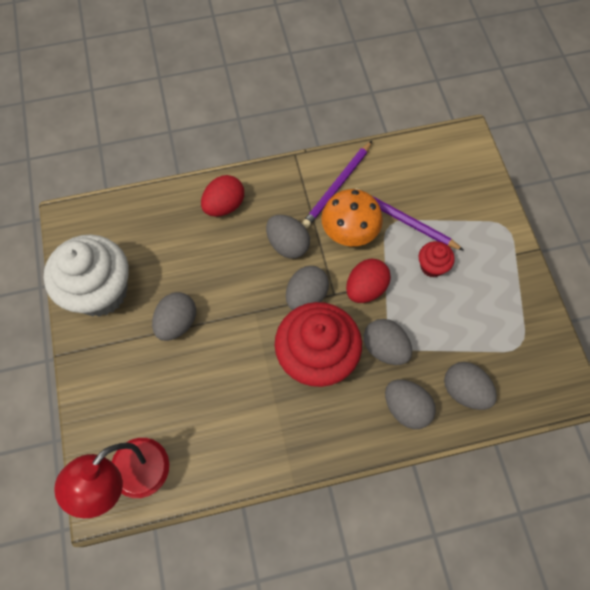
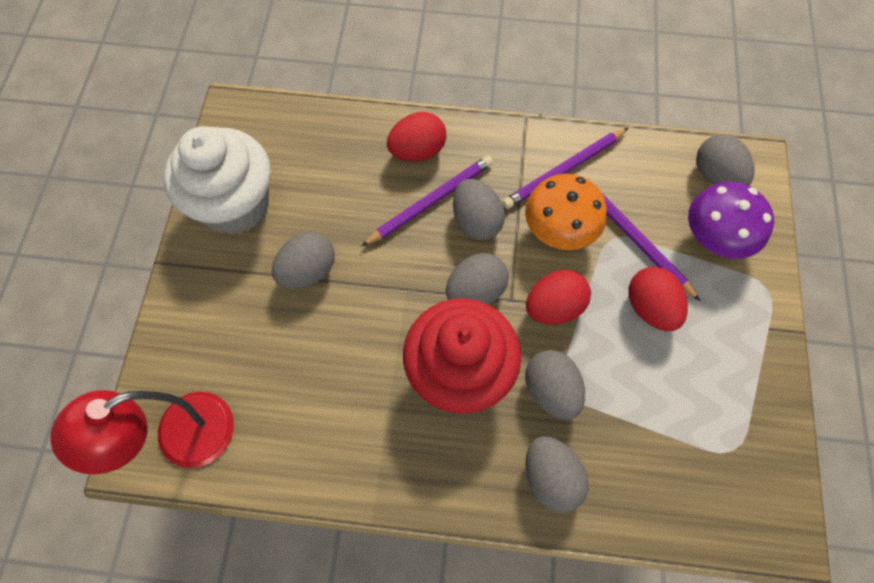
camera: 20 degrees right, 0 degrees up
(248, 241) = (430, 201): none -> purple pencil
(432, 266) = (650, 307): red cupcake -> red egg
(458, 202) = (714, 238): none -> purple mushroom
(464, 391) = (636, 483): grey egg -> grey egg (715, 176)

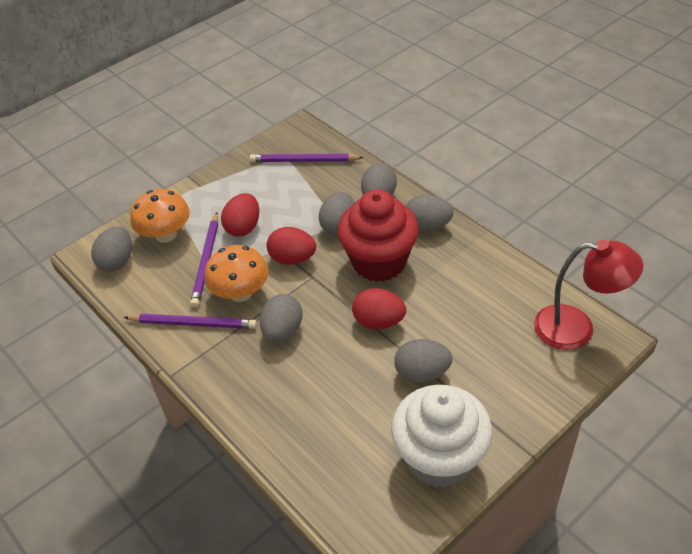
camera: 135 degrees left, 20 degrees down
(417, 151) = (269, 404): red egg -> red egg (379, 321)
(430, 201) = (298, 363): purple pencil -> purple pencil (304, 161)
(475, 291) = (327, 293): grey egg -> grey egg (427, 226)
(714, 238) = (166, 235): purple mushroom -> orange mushroom

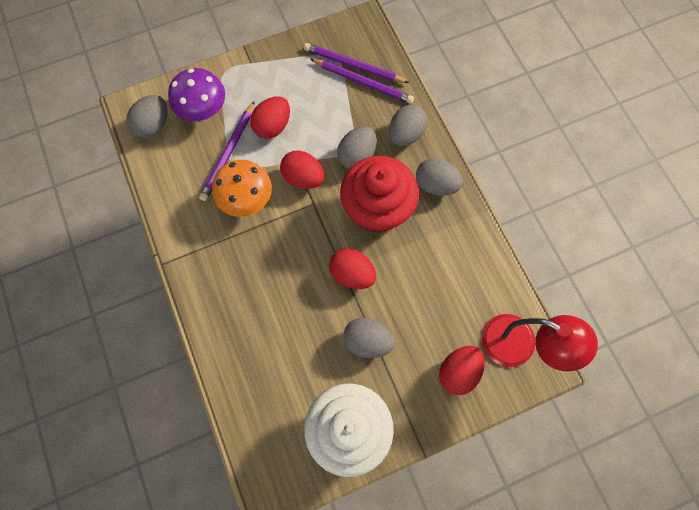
camera: 15 degrees right, 25 degrees up
(166, 235) = (203, 110): orange mushroom -> purple mushroom
(193, 323) = (197, 217): purple pencil -> purple pencil (363, 82)
(283, 331) = (268, 253): grey egg -> none
(528, 369) = (458, 371): none -> red egg

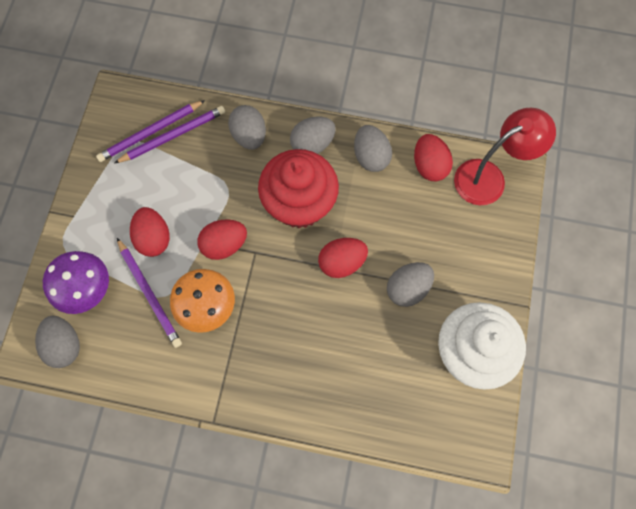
camera: 55 degrees left, 0 degrees up
(357, 156) = (238, 187): grey egg -> grey egg (370, 156)
(458, 371) = (479, 236): red egg -> red egg (429, 166)

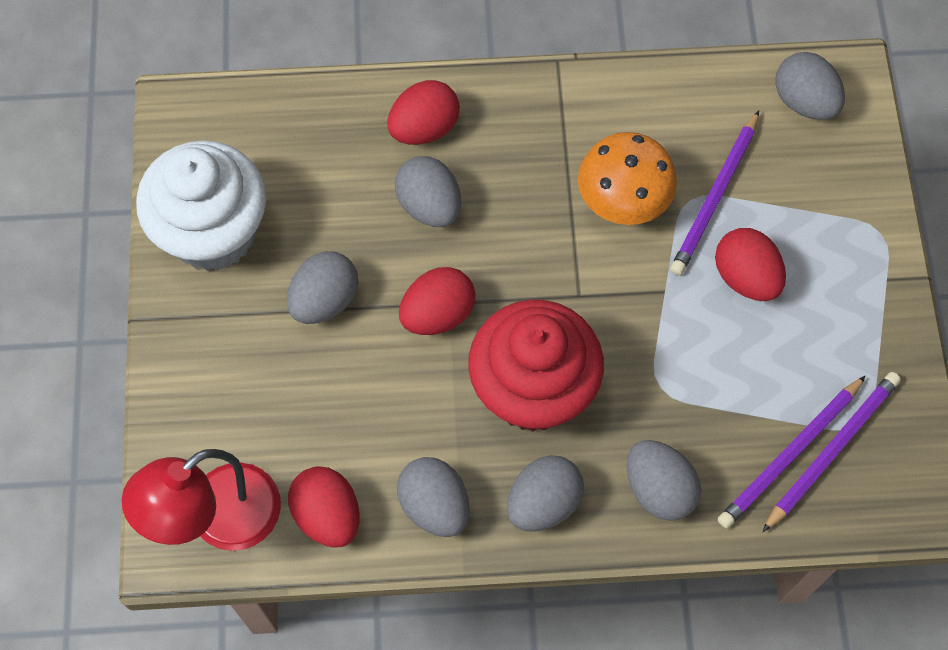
camera: 165 degrees right, 5 degrees down
(86, 289) = (811, 180): purple mushroom -> none
(149, 294) = (715, 196): purple pencil -> purple pencil turned 105 degrees counterclockwise
(224, 244) = (631, 295): red egg -> red egg (424, 128)
(328, 334) = (429, 206): none -> grey egg

